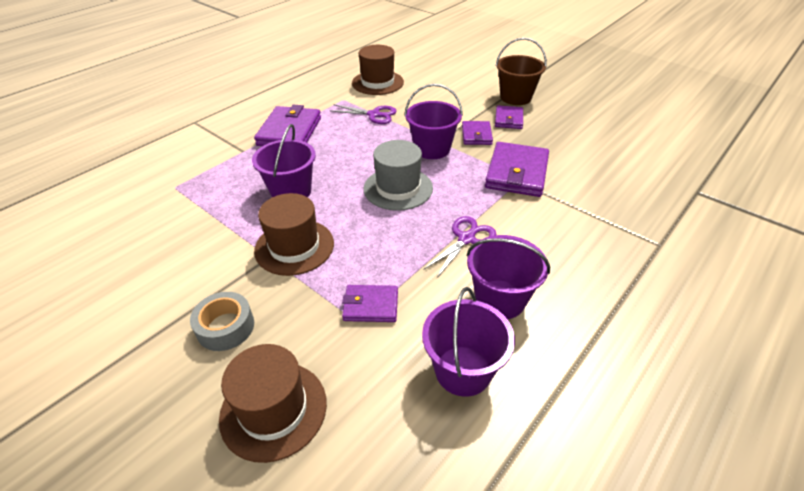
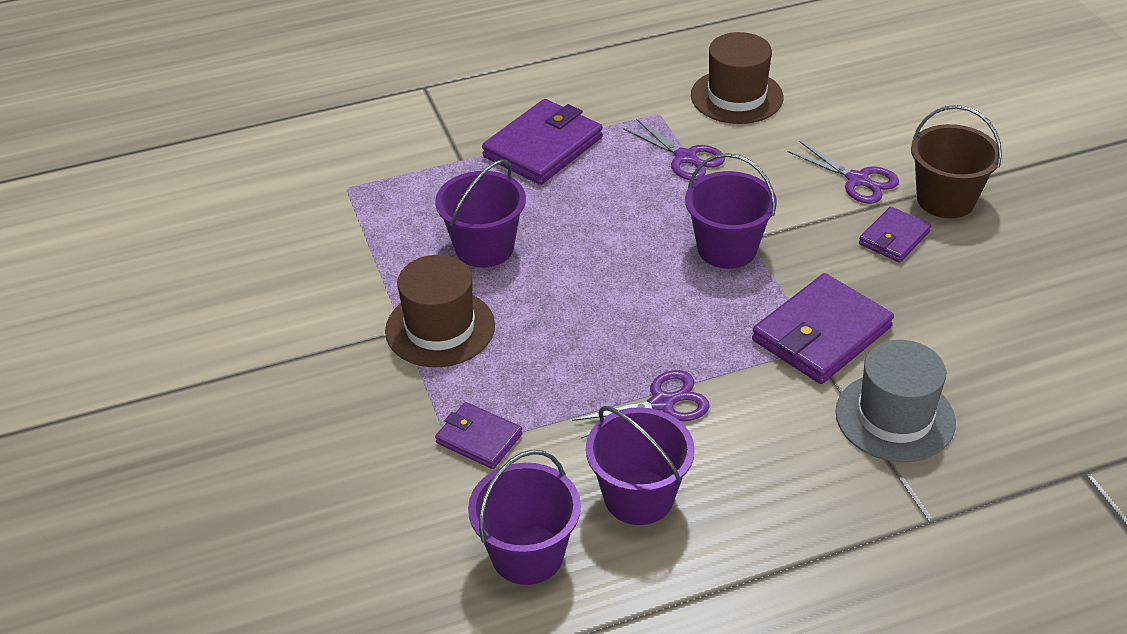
camera: 30 degrees right, 0 degrees up
(225, 327) = (308, 396): grey tape -> none
(273, 410) = (307, 503): brown hat -> none
(398, 188) = (628, 295): grey hat -> grey hat (895, 417)
(468, 101) = (857, 180): none -> purple scissors
(476, 135) = (815, 248): purple wallet -> none

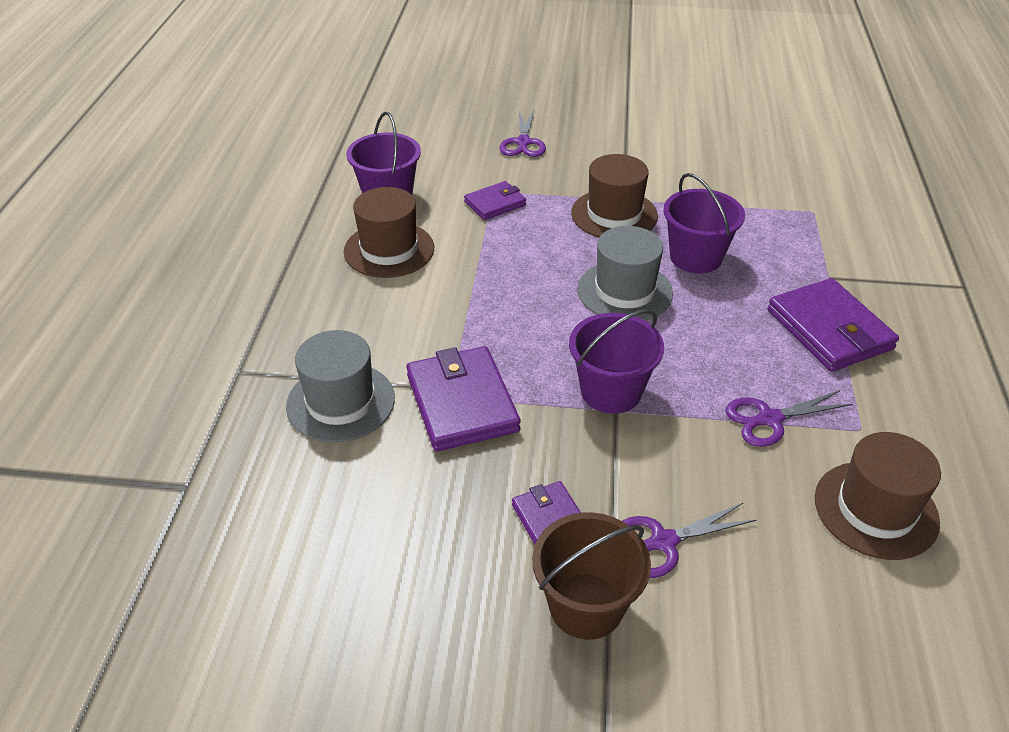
camera: 115 degrees right, 0 degrees up
(577, 280) = (624, 291): none -> grey hat
(639, 497) = (389, 250): purple bucket -> brown hat
(662, 403) = (460, 288): purple scissors -> purple scissors (523, 142)

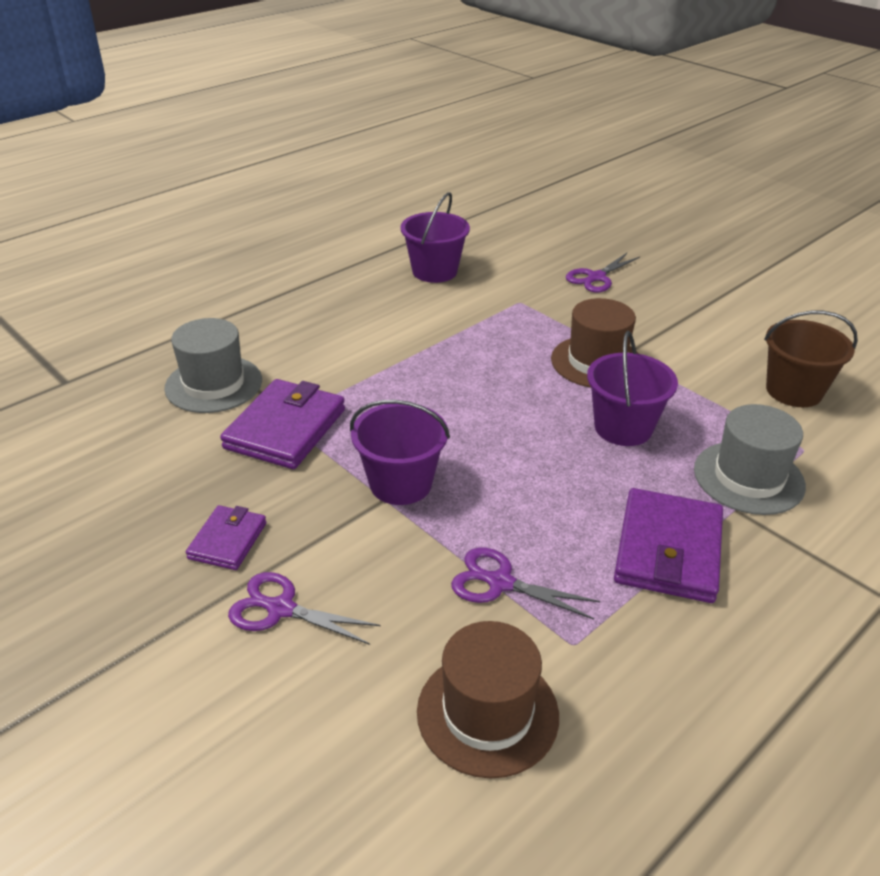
camera: 40 degrees right, 5 degrees down
(389, 250) = (384, 306): brown hat -> none
(495, 203) = (508, 310): purple wallet -> none
(586, 606) = (167, 610): brown bucket -> brown bucket (794, 391)
(624, 291) = (520, 421): grey hat -> grey hat (748, 477)

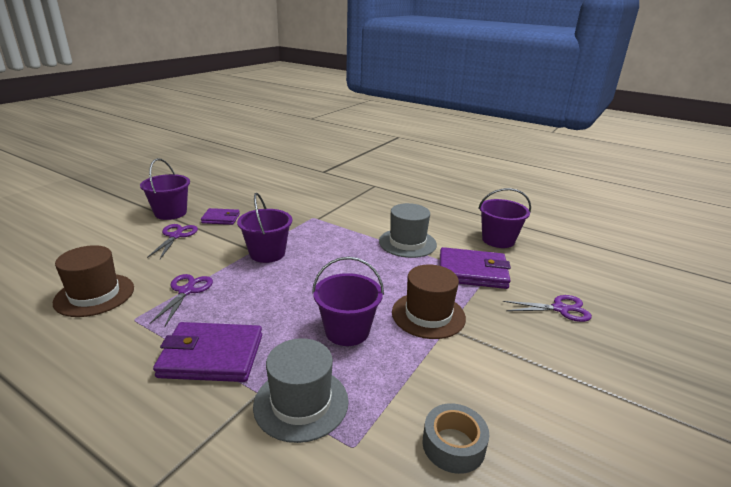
camera: 75 degrees right, 10 degrees down
(152, 625) = (170, 213): none -> purple bucket
(214, 384) = (335, 198): grey hat -> grey hat (407, 243)
(285, 429) = (305, 219): purple wallet -> purple wallet (472, 272)
(596, 277) = (560, 309): purple scissors -> purple scissors turned 150 degrees clockwise
(794, 391) = (453, 445): brown bucket -> grey tape

